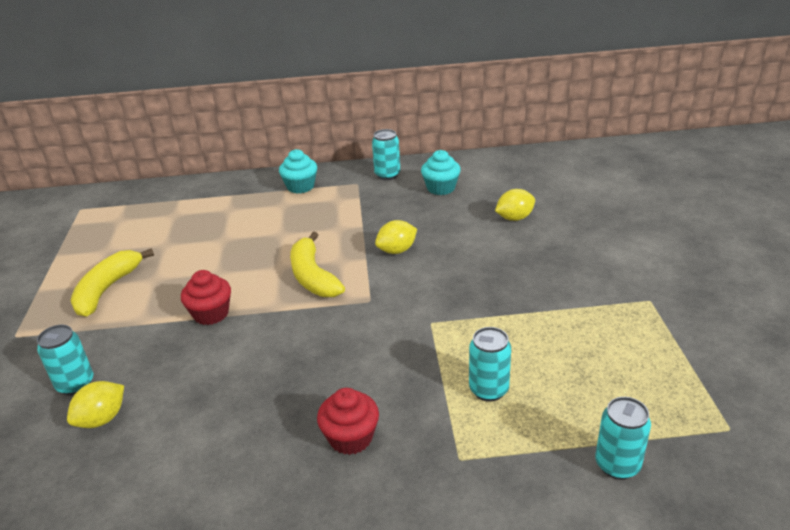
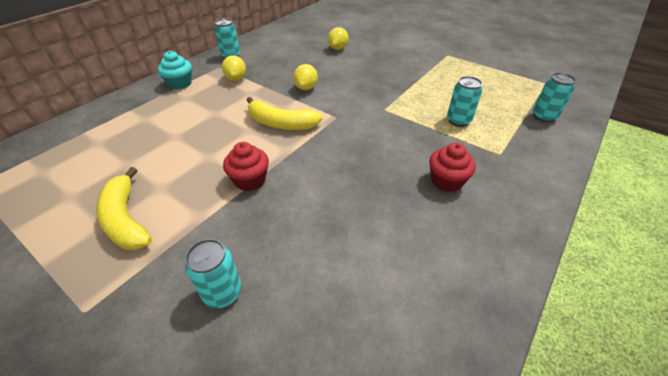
camera: 50 degrees left, 10 degrees up
(102, 419) = (290, 293): yellow lemon -> yellow lemon (236, 78)
(441, 188) = (275, 50): turquoise cupcake -> none

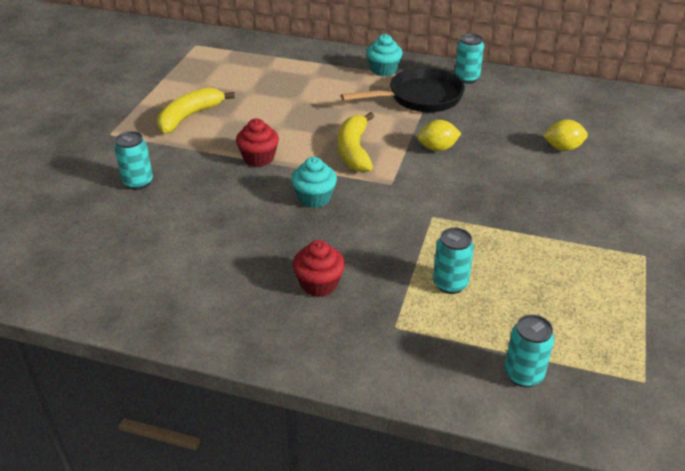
camera: 70 degrees right, 5 degrees down
(236, 78) = (420, 97): yellow lemon -> black pan
(333, 159) = (314, 198): none -> turquoise cupcake

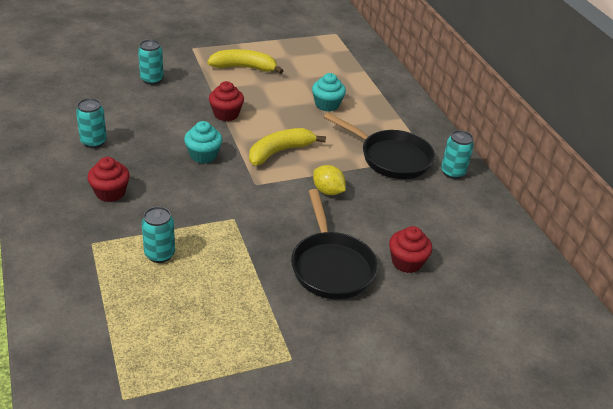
camera: 50 degrees right, 0 degrees up
(383, 70) = (409, 125): turquoise cupcake -> turquoise cupcake (327, 105)
(523, 374) = (85, 325): turquoise can -> turquoise can (93, 142)
(541, 188) = (331, 266): none -> black pan
(563, 148) = (406, 262): yellow lemon -> red cupcake

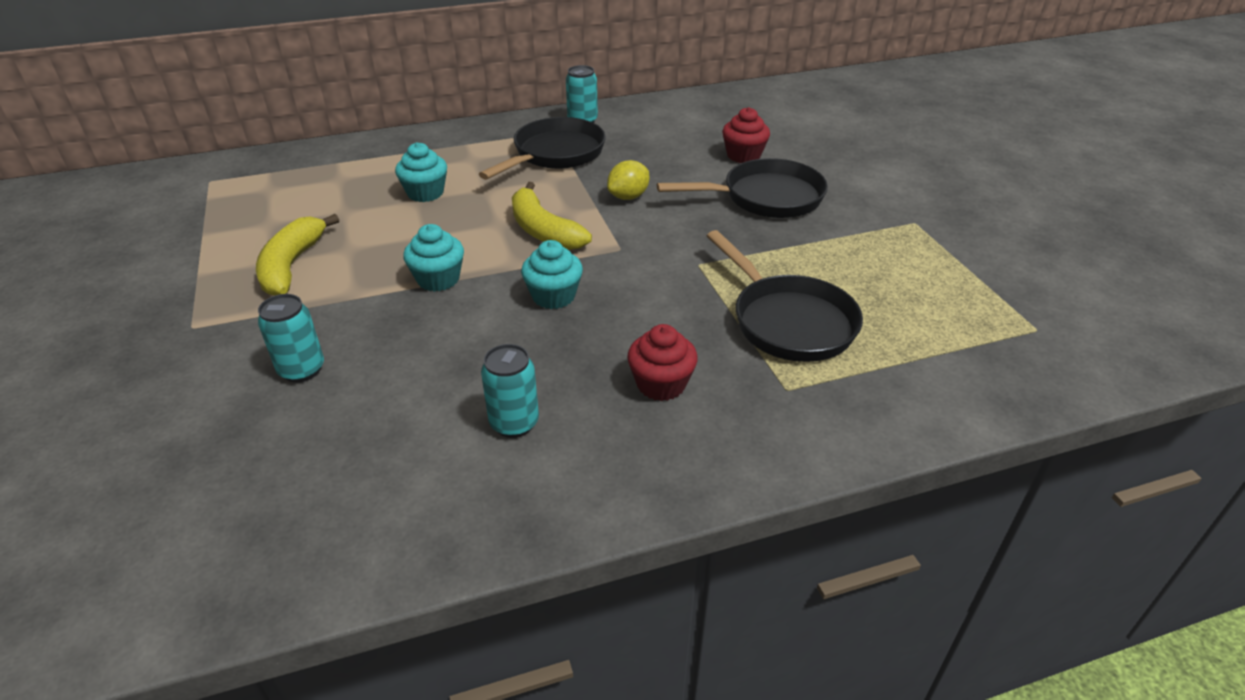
camera: 85 degrees left, 0 degrees up
(159, 254) = (788, 321): turquoise can -> black pan
(226, 114) = (438, 279): red cupcake -> turquoise cupcake

